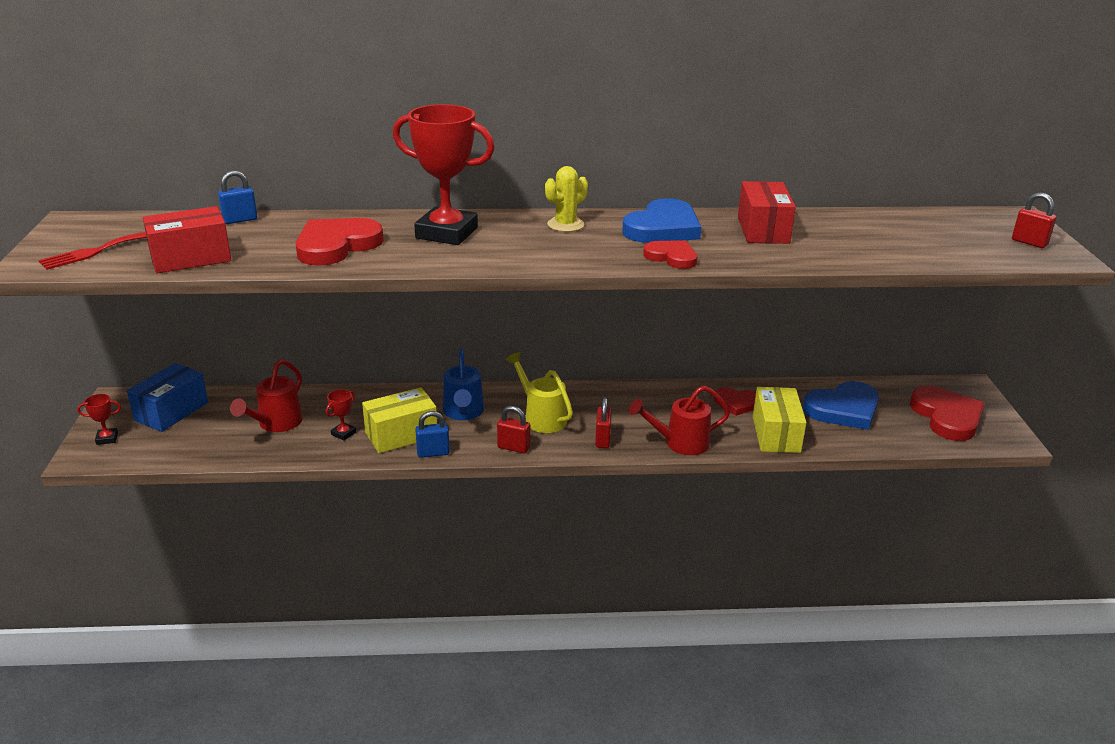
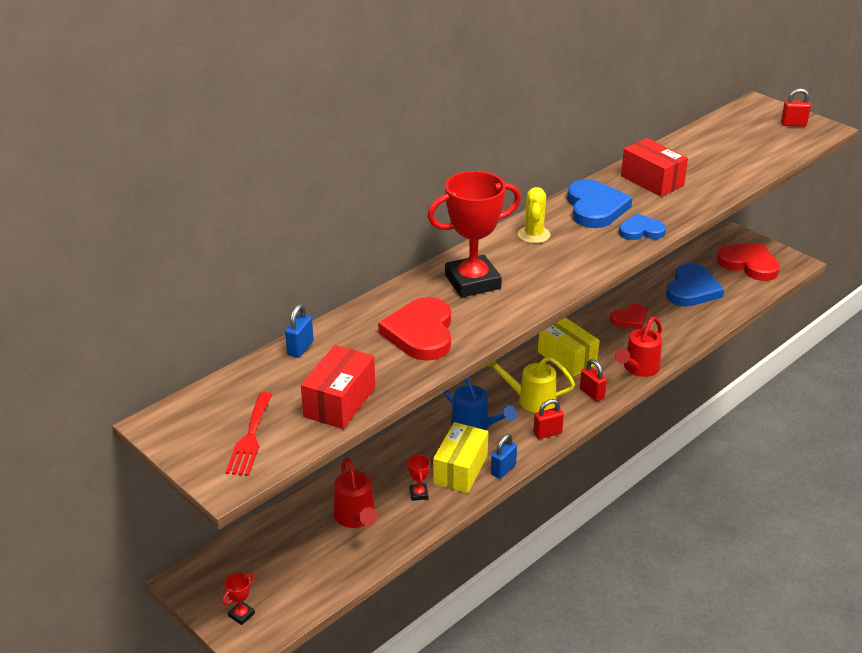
camera: 40 degrees left, 5 degrees up
(171, 411) = (254, 560): blue box -> none
(671, 257) = (641, 231): red heart -> blue heart
(776, 434) = (680, 330): yellow box -> yellow box (567, 358)

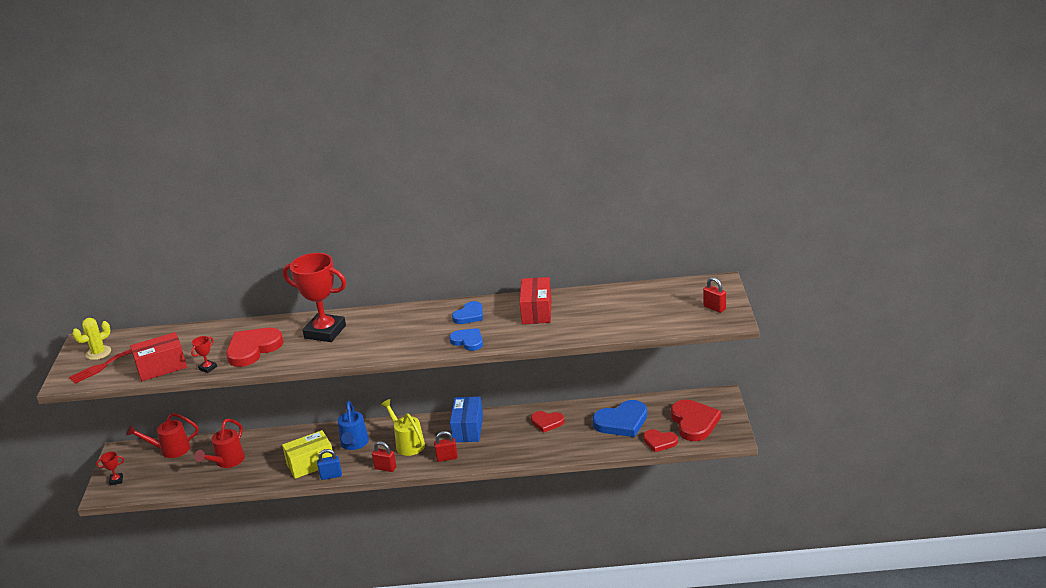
camera: 45 degrees right, 5 degrees down
(300, 348) = (191, 331): blue padlock -> none
(419, 494) = (272, 465): red trophy -> red trophy (208, 368)
(534, 235) = (405, 318): yellow cactus -> yellow cactus (98, 353)
(567, 358) = (468, 429): yellow box -> blue box
(592, 394) = (447, 458): red padlock -> red padlock turned 75 degrees clockwise
(595, 208) = (469, 315): blue heart -> blue heart, size x0.60
(638, 368) = (500, 457): red watering can -> red watering can (170, 450)
(749, 292) = (659, 442): none -> red heart

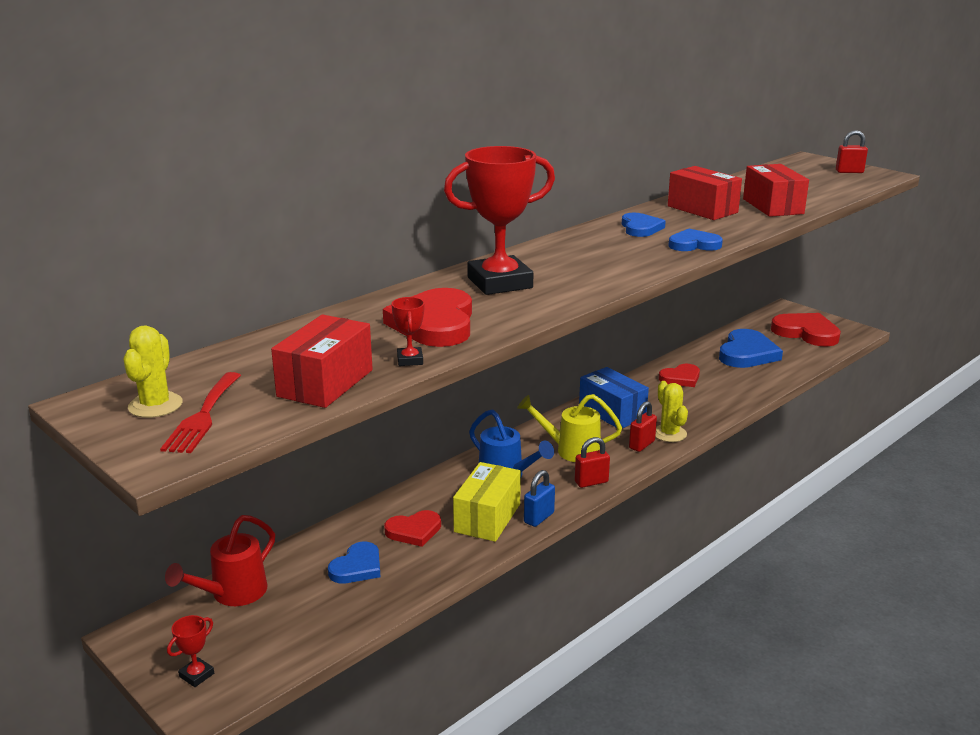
camera: 45 degrees left, 5 degrees down
(227, 461) = (357, 567): red watering can -> blue heart
(473, 458) = (669, 434): none -> yellow cactus
(583, 325) = (773, 206): none -> red box
(659, 442) = (809, 355): red heart -> red heart (414, 531)

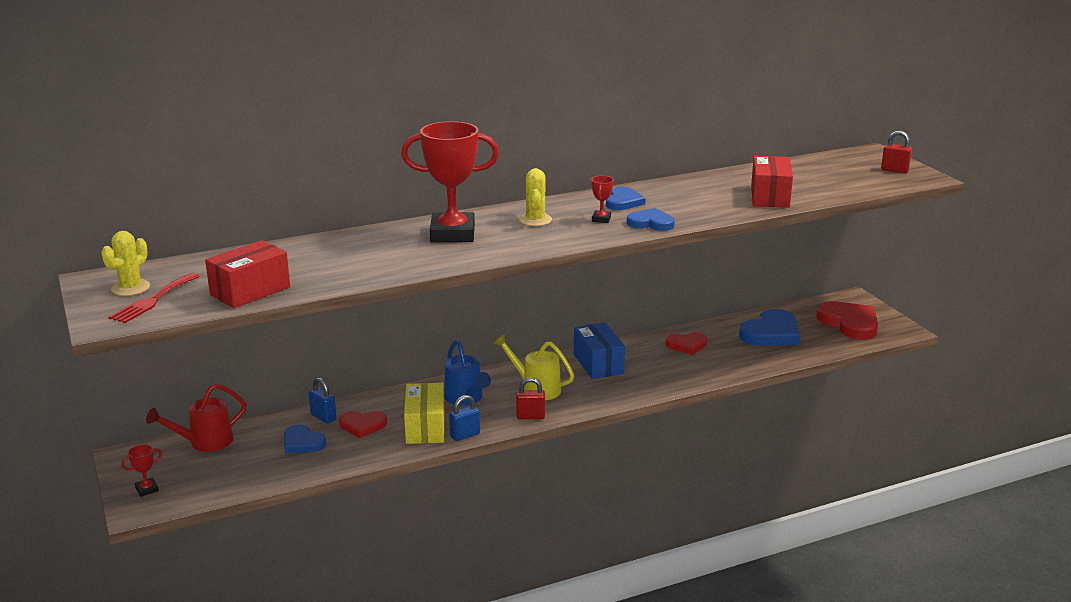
camera: 20 degrees right, 0 degrees up
(357, 567) = (302, 442): blue heart -> blue heart turned 75 degrees clockwise
(359, 530) = (323, 417): none -> blue padlock
(410, 360) = (323, 284): red trophy -> red trophy (601, 219)
(434, 323) = (369, 259): red heart -> none
(487, 518) = (425, 427): yellow box -> yellow box turned 45 degrees counterclockwise
(641, 445) = (599, 395): red padlock -> none
(669, 434) = (632, 390): yellow cactus -> yellow cactus (535, 220)
(702, 209) = (700, 191): red box -> none

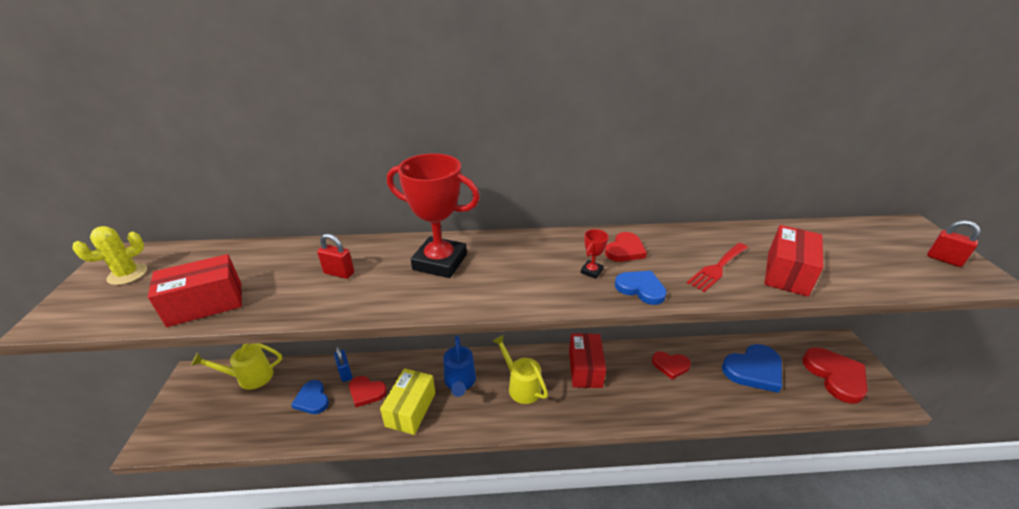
camera: 20 degrees right, 10 degrees up
(147, 489) = (174, 421): red trophy -> none
(153, 300) = (122, 296): red fork -> red fork (717, 268)
(205, 442) = (250, 377): red watering can -> yellow watering can
(465, 435) = (436, 430): blue padlock -> none
(530, 416) = (500, 422): red padlock -> red padlock (339, 273)
(535, 220) = (527, 259): yellow cactus -> none
(598, 364) = (585, 369): blue box -> red box
(623, 202) = (625, 250): blue heart -> red heart

